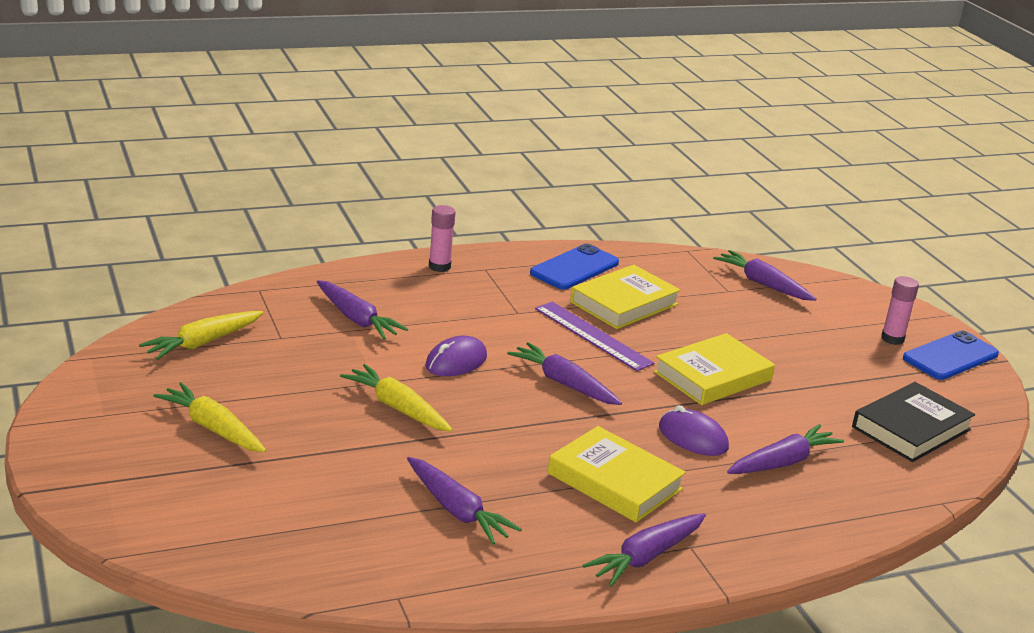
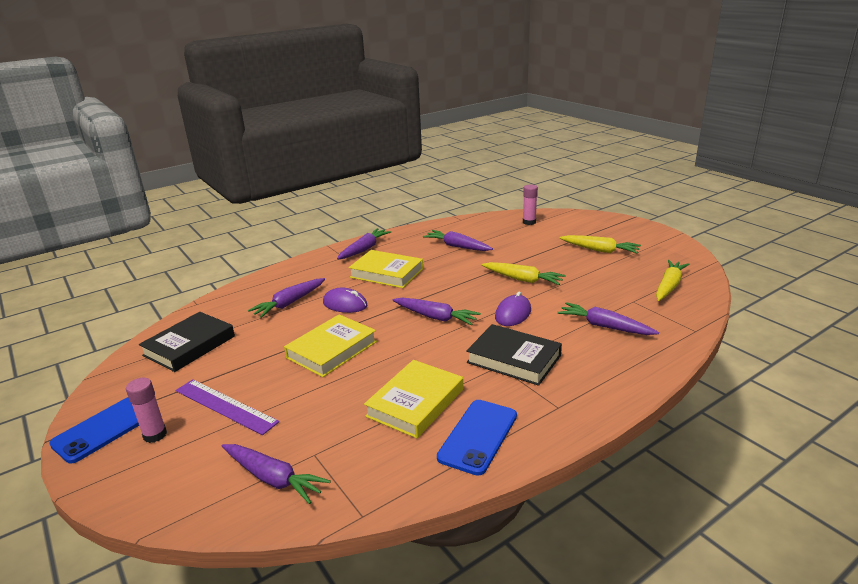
camera: 170 degrees right, 0 degrees up
(439, 266) = (598, 396): pink glue stick -> pink glue stick (529, 222)
(496, 314) = (514, 359): none -> black book
(593, 336) = (430, 360): purple ruler -> purple ruler (225, 406)

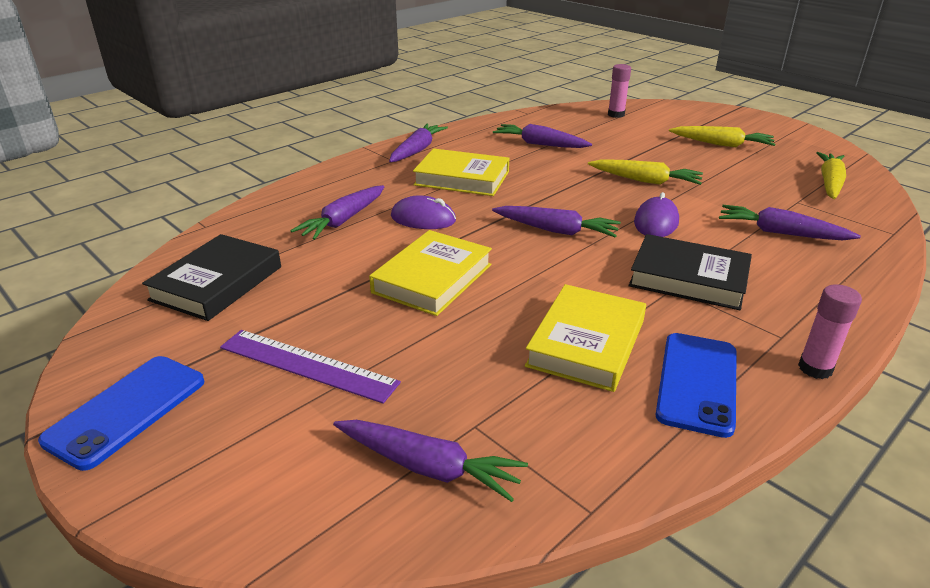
camera: 10 degrees left, 5 degrees up
(155, 435) = (212, 415): pink glue stick -> pink glue stick (815, 368)

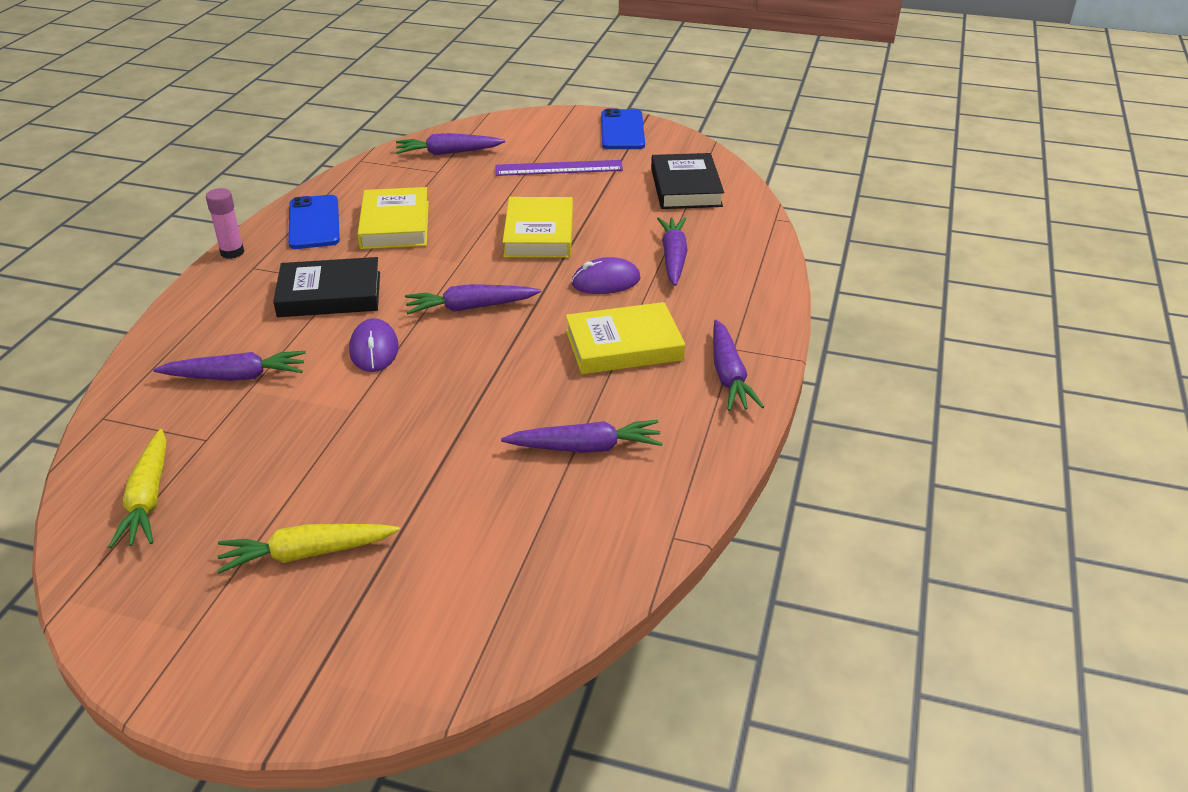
camera: 150 degrees right, 5 degrees up
(616, 114) = (518, 595): pink glue stick -> none
(645, 181) = (405, 415): yellow carrot -> none

